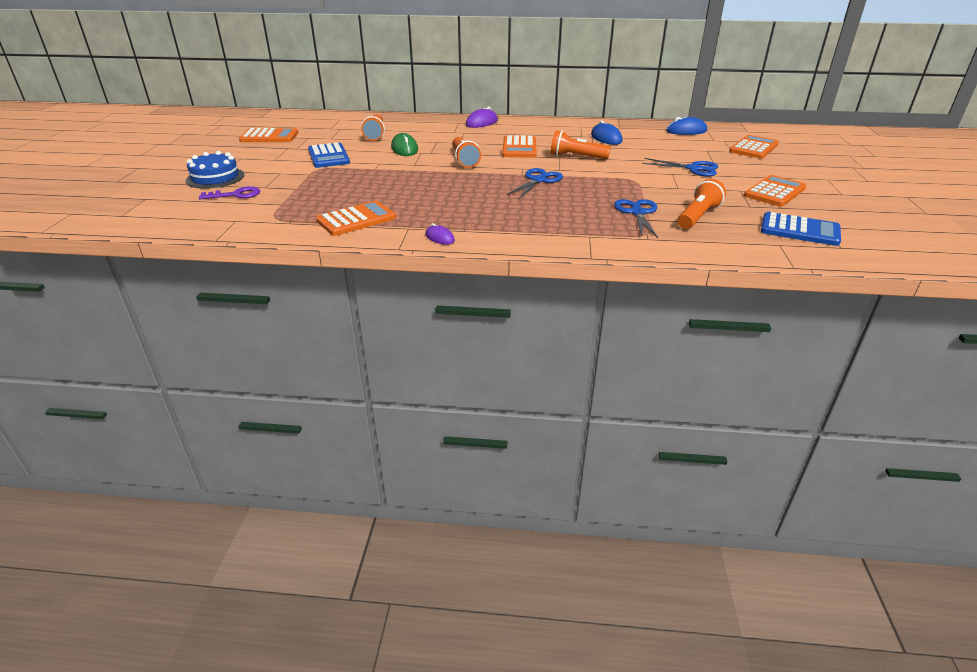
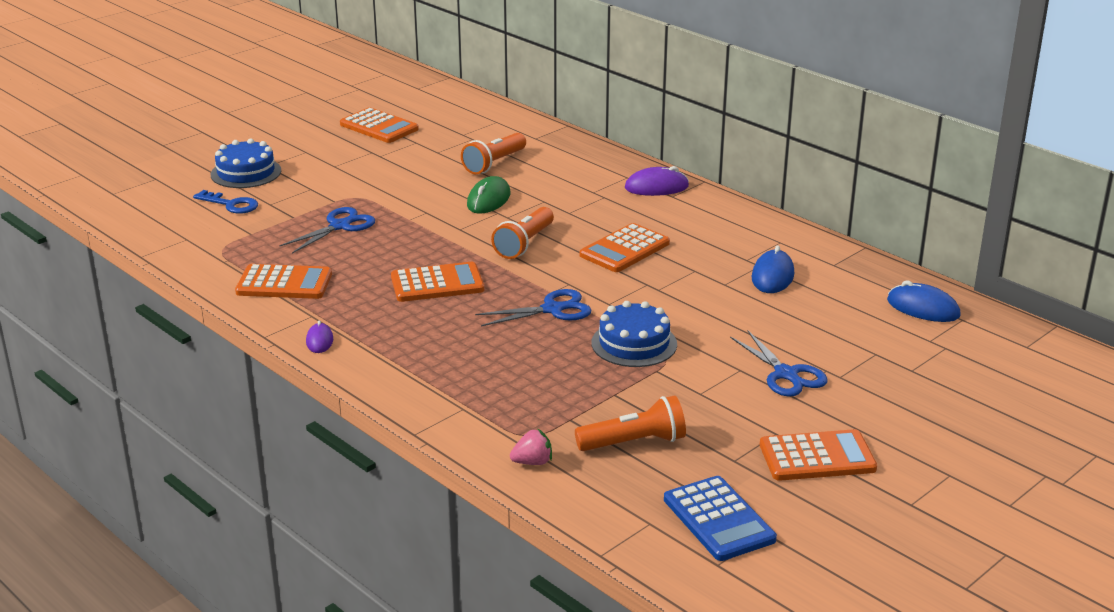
camera: 40 degrees right, 5 degrees down
(236, 195) = (231, 204): purple key -> blue key
(328, 156) = (392, 181): blue calculator -> none
(576, 157) = (668, 292): orange flashlight -> none
(607, 180) = (634, 343): none -> blue cake
(637, 213) = (575, 404): blue scissors -> blue scissors (340, 226)
(675, 244) = (532, 462): none -> pink strawberry
(754, 148) = (961, 379): orange calculator -> orange calculator (437, 284)

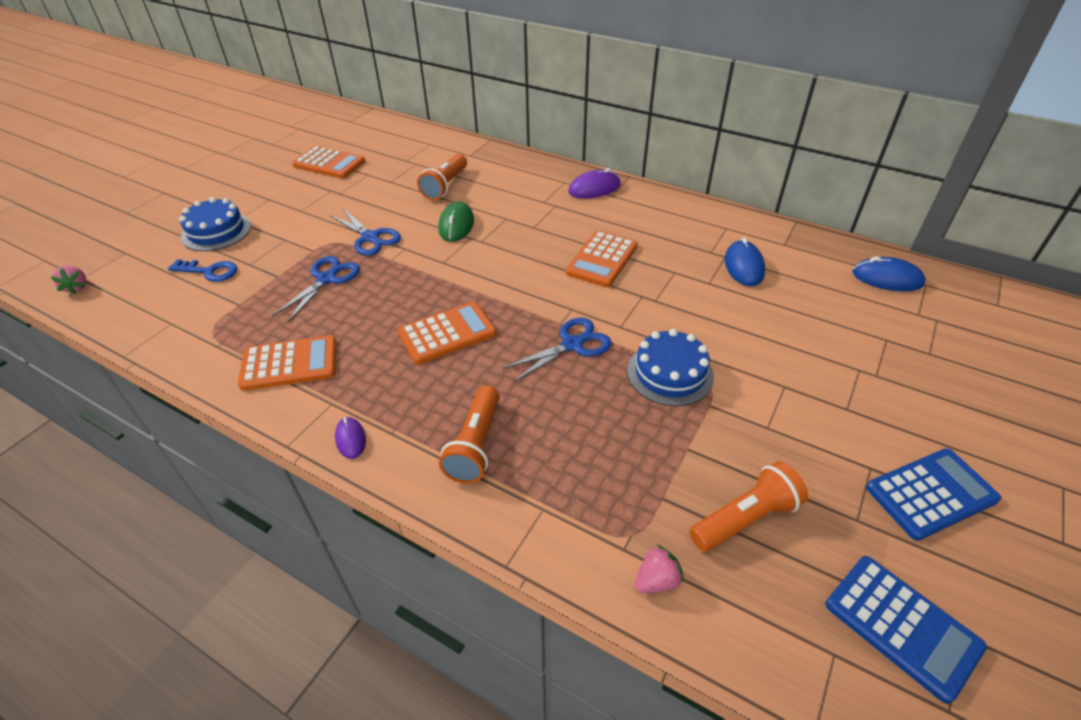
camera: 15 degrees left, 15 degrees up
(108, 200) = (77, 287): none -> pink strawberry
(524, 244) = (510, 269): orange flashlight -> orange flashlight (475, 445)
(786, 374) = (829, 383): blue scissors -> blue scissors (370, 238)
(817, 457) = (931, 494): orange calculator -> blue calculator

